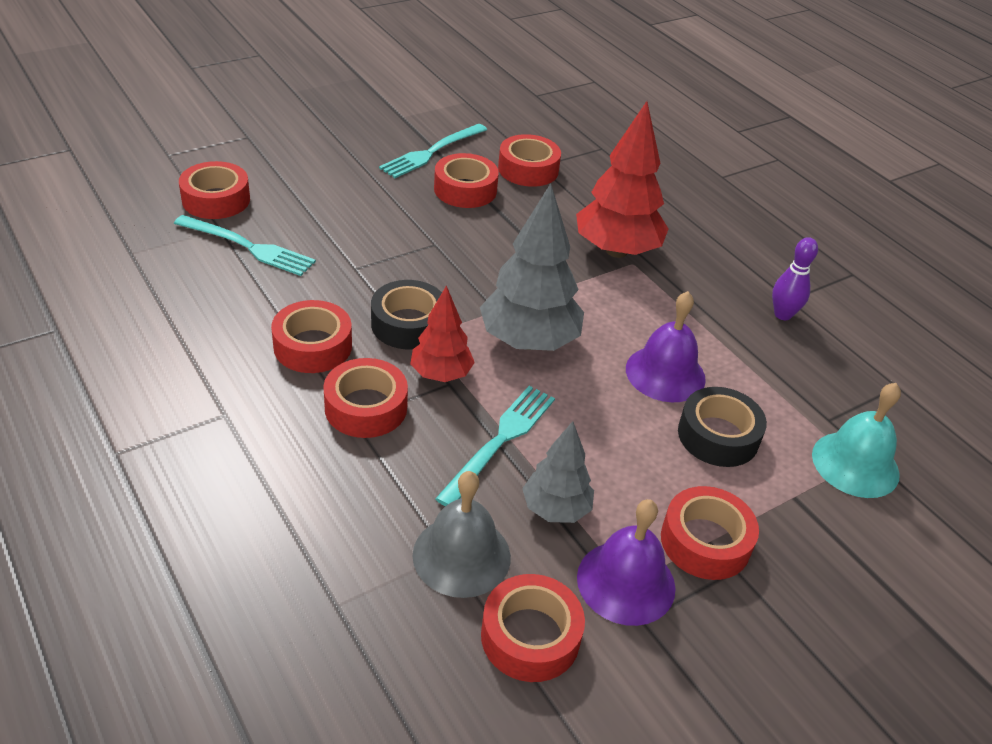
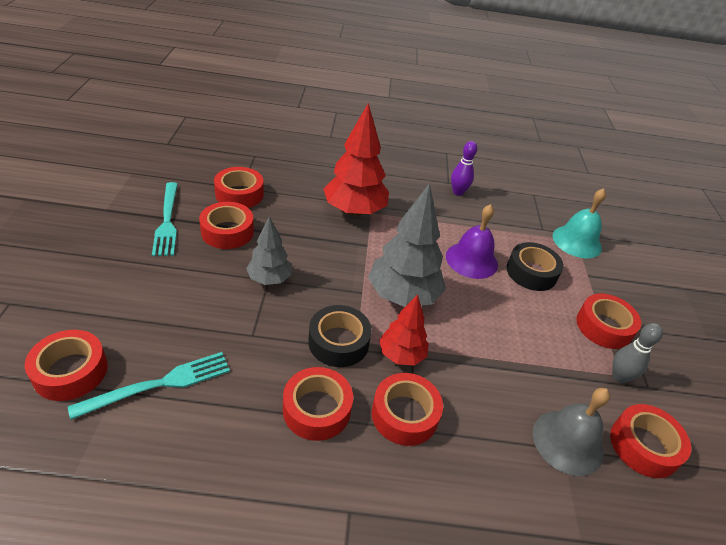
camera: 55 degrees left, 0 degrees up
(500, 441) = (481, 363): turquoise fork -> none
(556, 509) = (551, 373): grey tree -> grey tree (269, 279)
(626, 582) = (619, 377): purple bell -> grey bowling pin

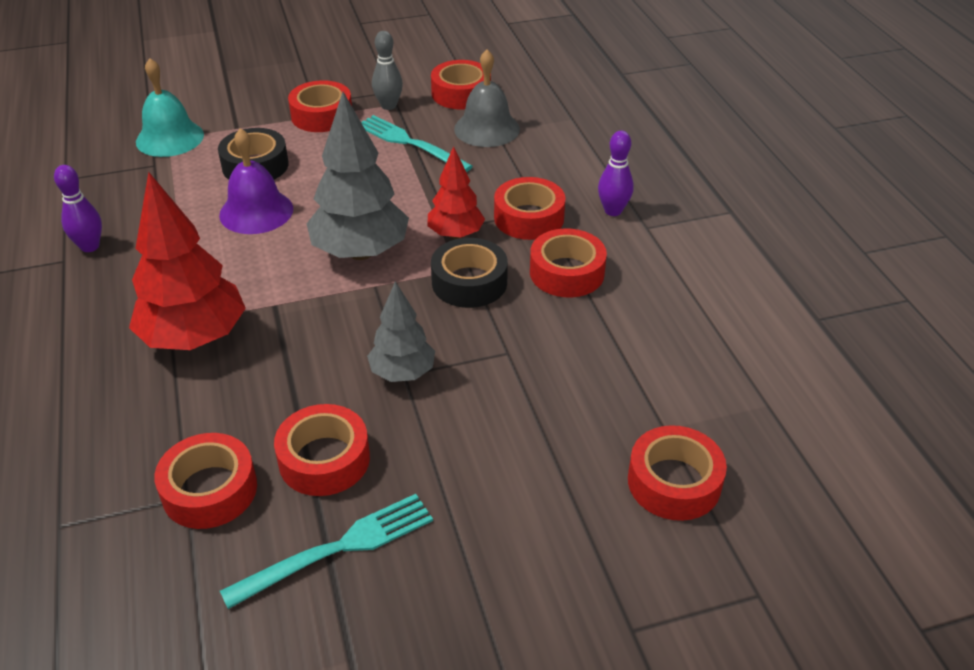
camera: 105 degrees left, 0 degrees up
(159, 384) = (628, 396): turquoise fork -> turquoise fork (410, 143)
(388, 493) = (613, 211): none -> purple bowling pin

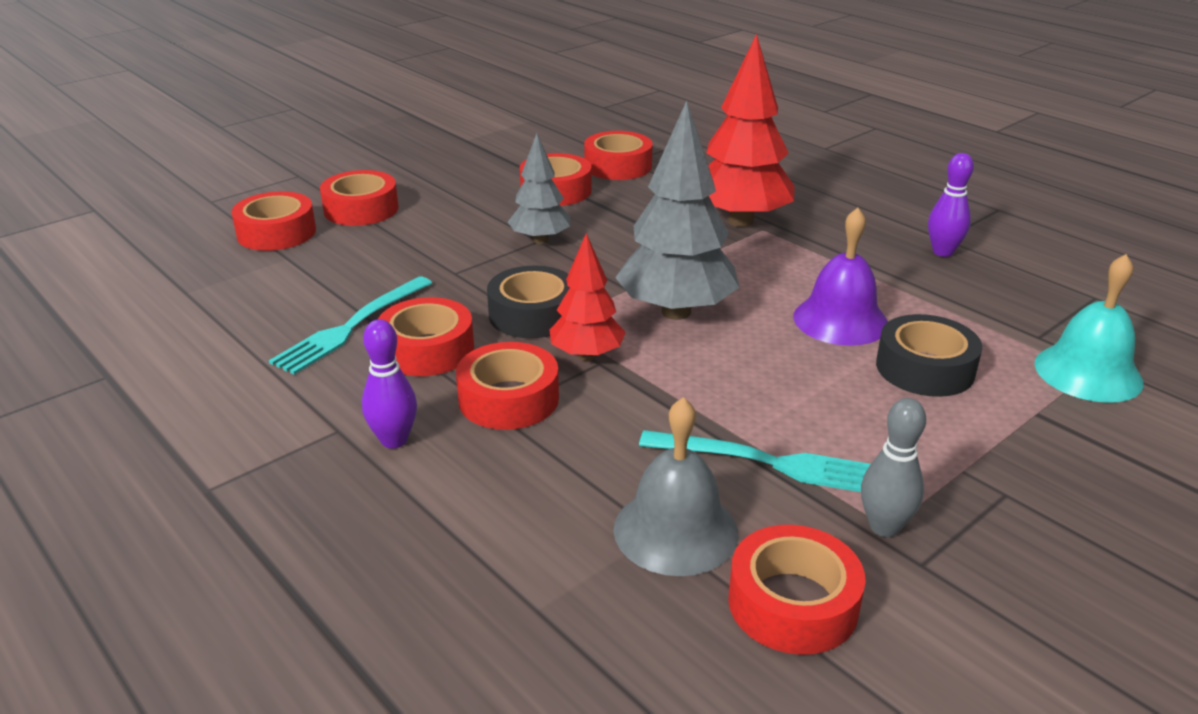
camera: 155 degrees right, 10 degrees down
(322, 115) = (958, 471): red tape -> red tape (361, 209)
(338, 548) = (508, 164): turquoise fork -> turquoise fork (351, 327)

